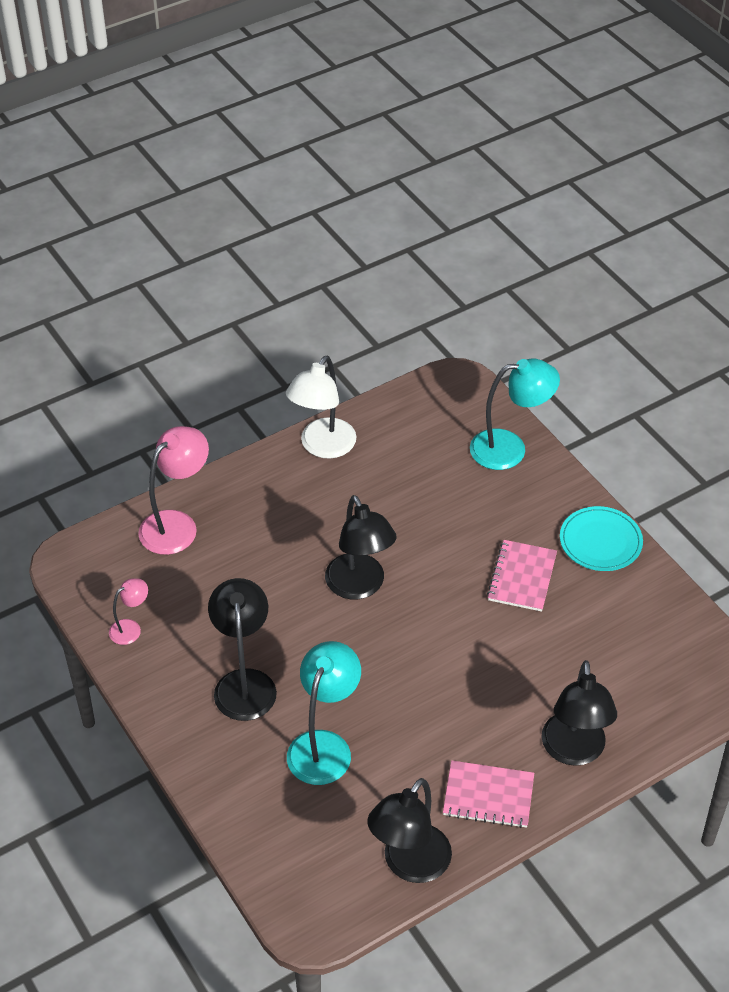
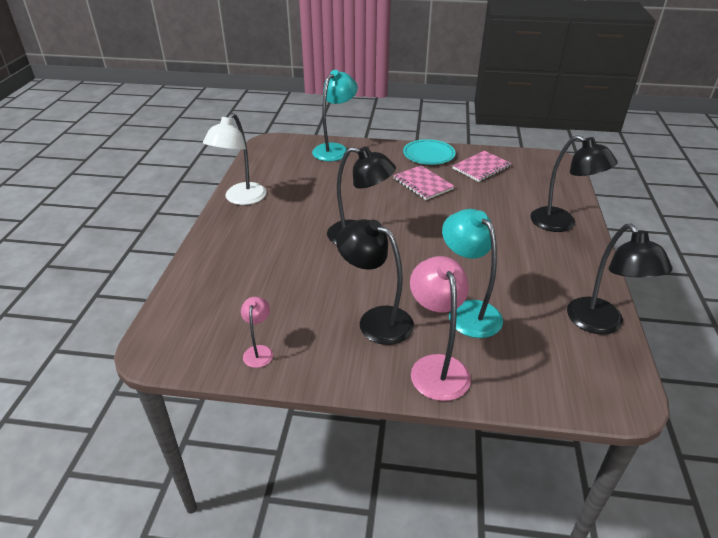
camera: 50 degrees left, 10 degrees down
(177, 524) = (206, 281): pink lamp -> pink lamp (436, 367)
(322, 447) = (241, 199): white lamp -> white lamp turned 45 degrees clockwise
(488, 796) = (569, 266): pink notebook -> pink notebook (481, 168)

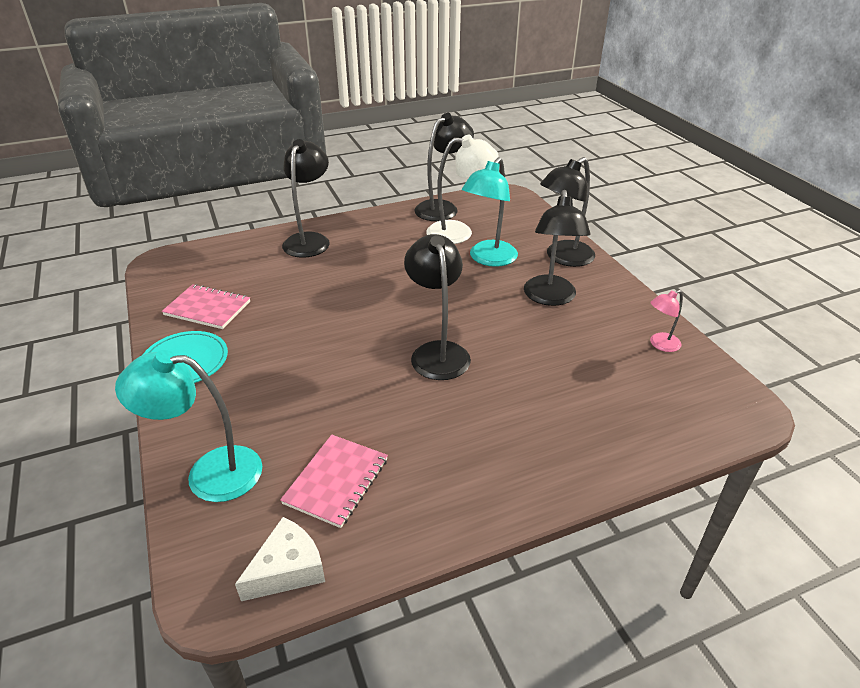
camera: 120 degrees left, 0 degrees up
(241, 199) = (448, 510): white lamp -> white lamp (459, 232)
(262, 157) = (288, 569): none -> white cheese
(423, 184) = (280, 342): pink notebook -> pink notebook (336, 481)
(436, 367) = (563, 258): pink lamp -> black lamp

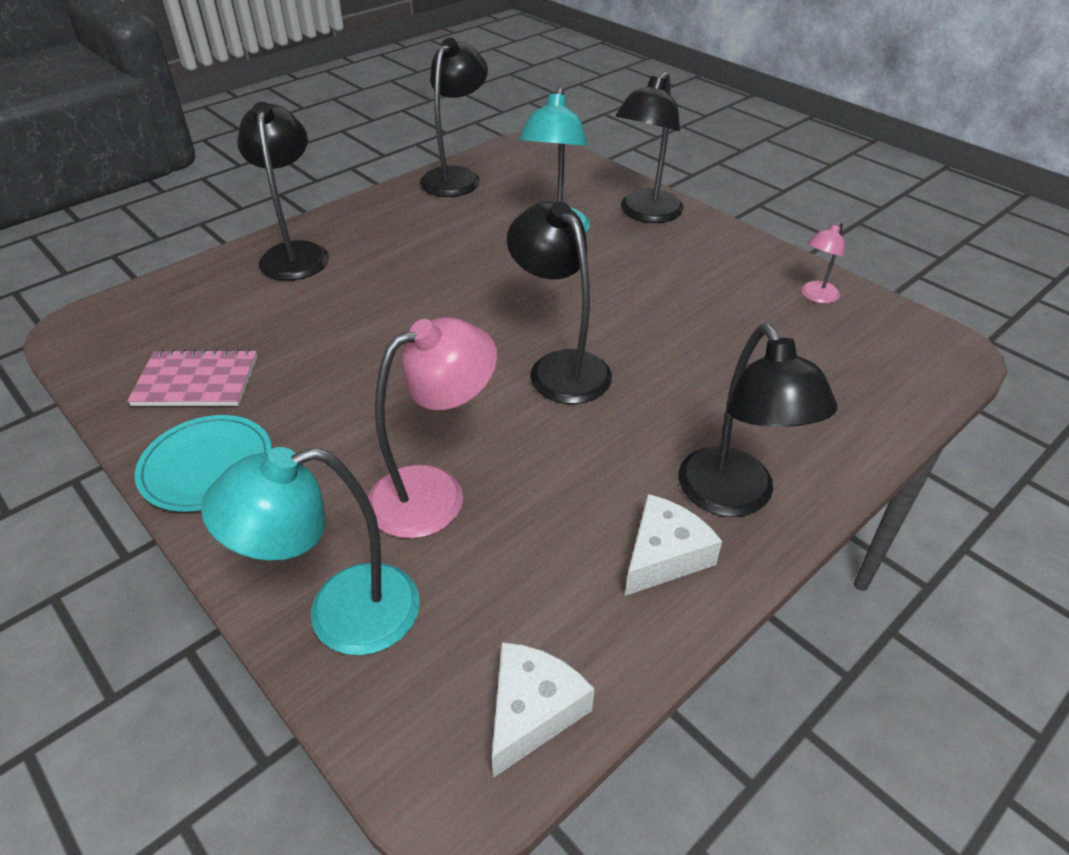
camera: 20 degrees left, 5 degrees up
(308, 414) = (435, 492): none -> pink lamp
(336, 481) = (528, 572): pink notebook -> none
(433, 497) = (664, 556): none -> white cheese
(459, 232) = (497, 205): white lamp -> none
(550, 298) = (659, 267): black lamp -> black lamp (734, 497)

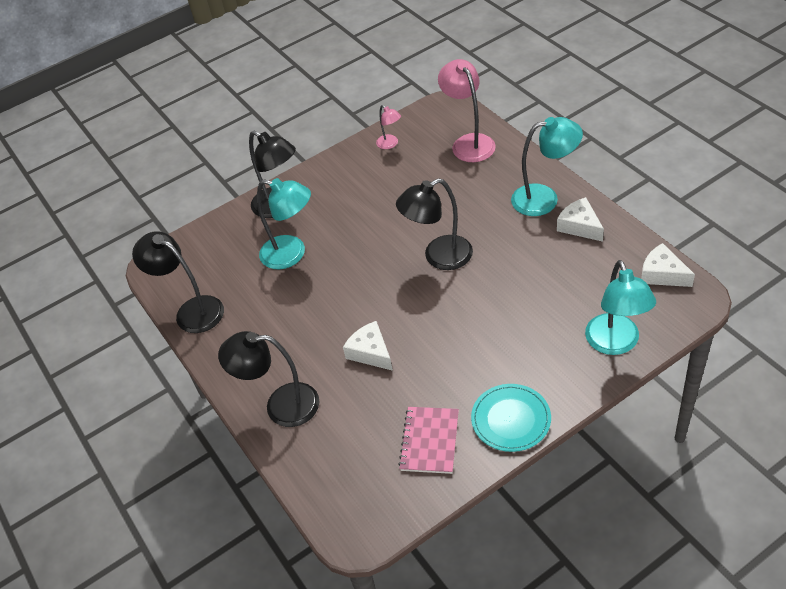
camera: 75 degrees left, 5 degrees up
(369, 315) = (370, 352): none -> white cheese
(435, 492) = (536, 311): pink lamp -> pink lamp (469, 142)
(734, 497) = (544, 198): black lamp -> turquoise lamp

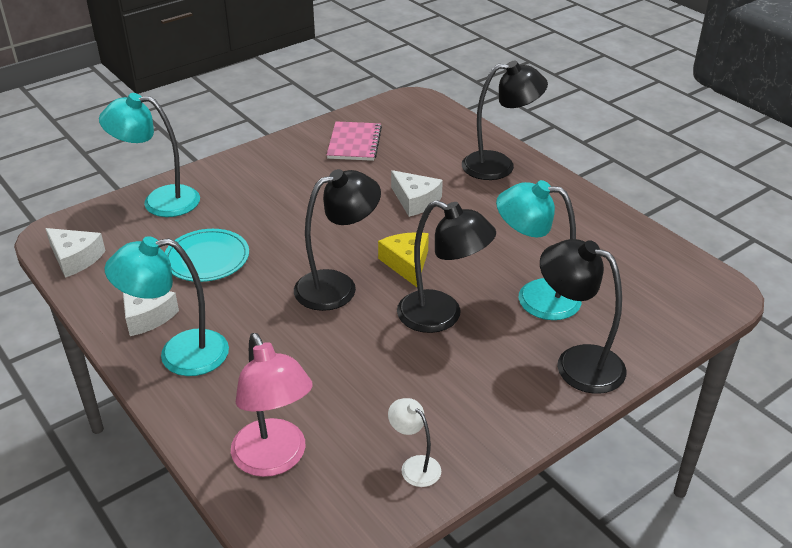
camera: 170 degrees right, 10 degrees down
(191, 310) = (638, 241): black lamp -> black lamp (441, 316)
(384, 280) = (407, 263): none -> yellow cheese
(390, 144) = (414, 466): pink lamp -> white lamp
(511, 419) = (279, 154): turquoise plate -> turquoise plate (207, 258)
(615, 343) = (160, 201): turquoise lamp -> turquoise lamp turned 75 degrees counterclockwise

